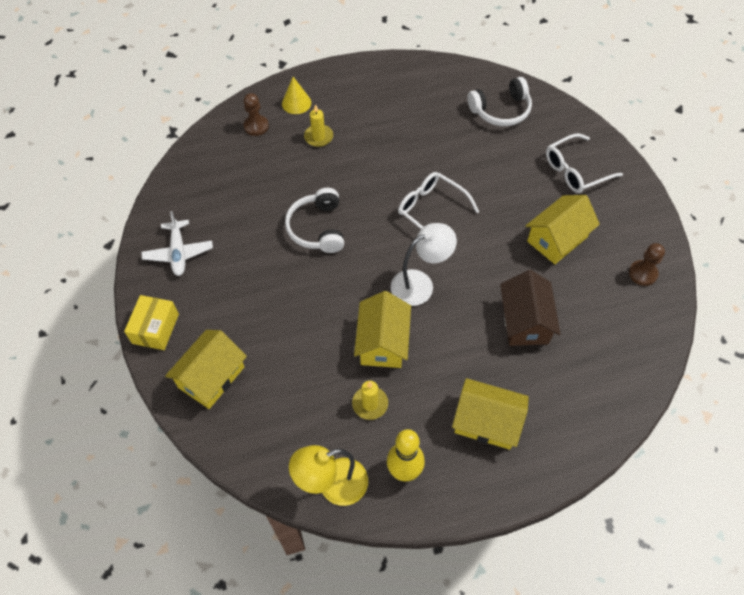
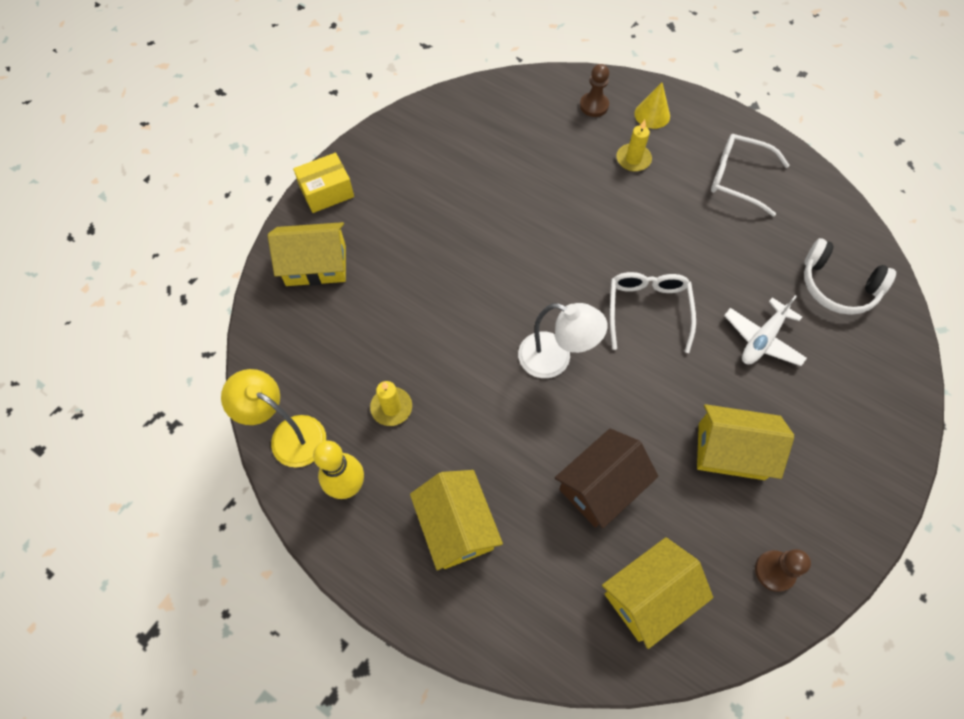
camera: 50 degrees right, 5 degrees up
(178, 253) = (411, 151): white plane -> white plane (762, 339)
(317, 228) = (534, 232): white headphones -> none
(383, 342) = (463, 372): yellow house -> yellow house (649, 596)
(576, 170) = (840, 411): white glasses -> white glasses (739, 178)

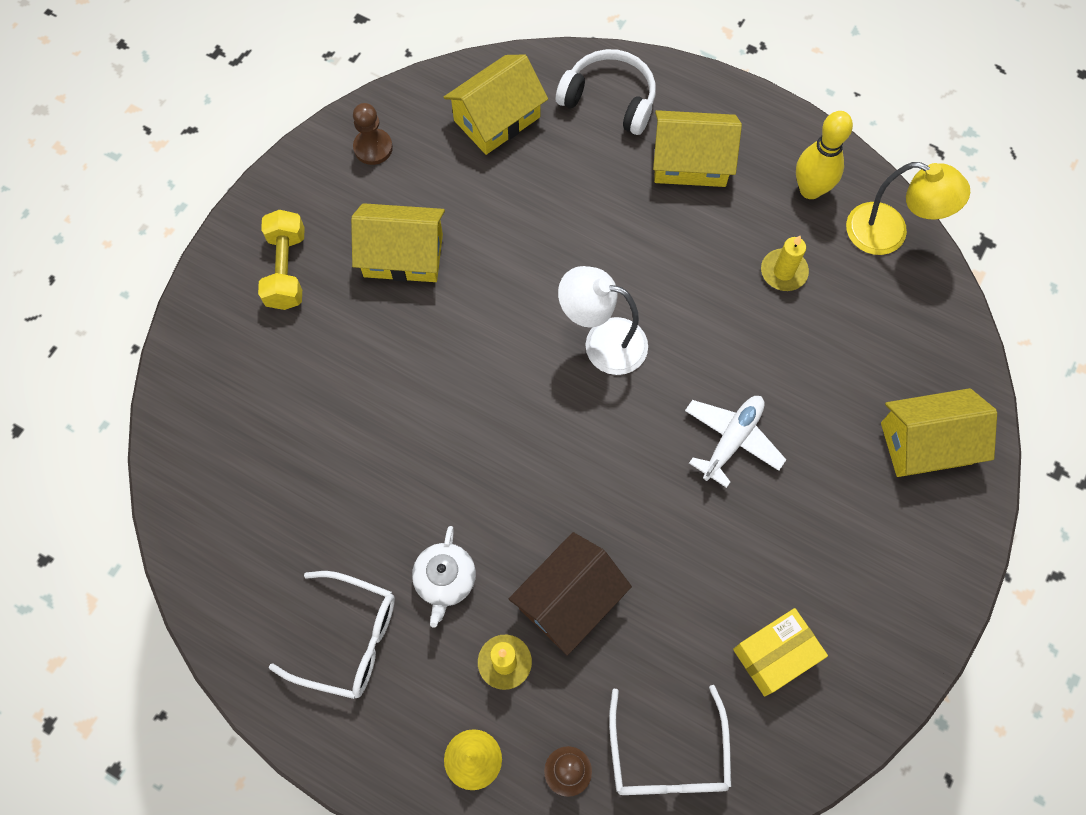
camera: 175 degrees right, 5 degrees up
(327, 192) = (948, 562): yellow box -> yellow box (775, 655)
(456, 526) = (690, 162): yellow house -> yellow house turned 60 degrees counterclockwise
(601, 486) = (545, 210): brown house -> brown house (569, 600)
(648, 310) = (489, 414): white glasses -> white glasses (668, 755)
(675, 206) = (445, 580): none -> white teapot
(762, 339) = (350, 388): white plane -> white plane (732, 440)
(836, 446) = (286, 270): none -> yellow dumbbell
(837, 286) = (240, 469): white headphones -> white headphones (609, 100)

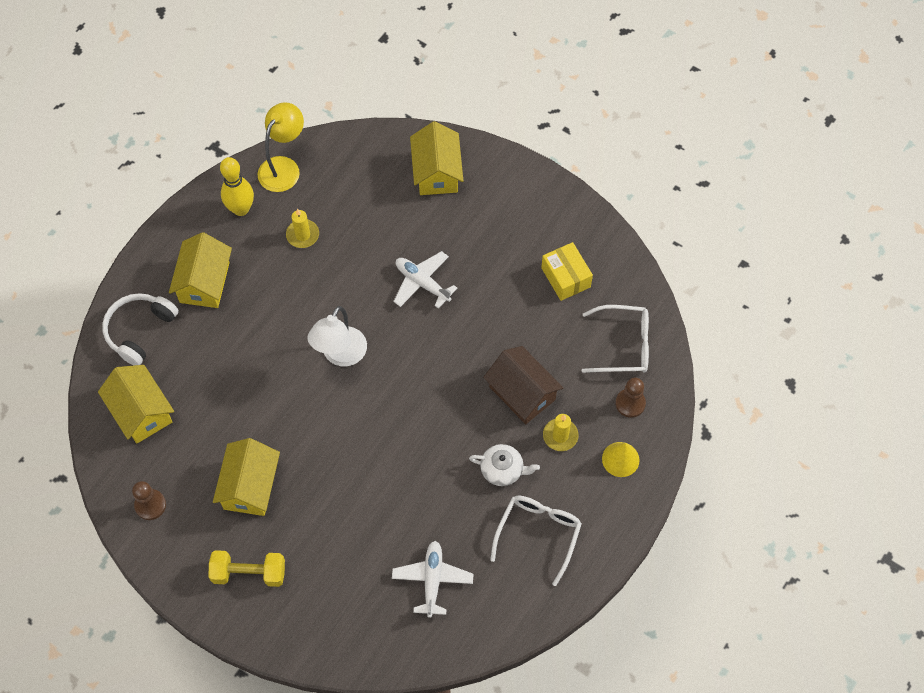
camera: 85 degrees left, 5 degrees down
(278, 496) = (432, 580): none -> white plane

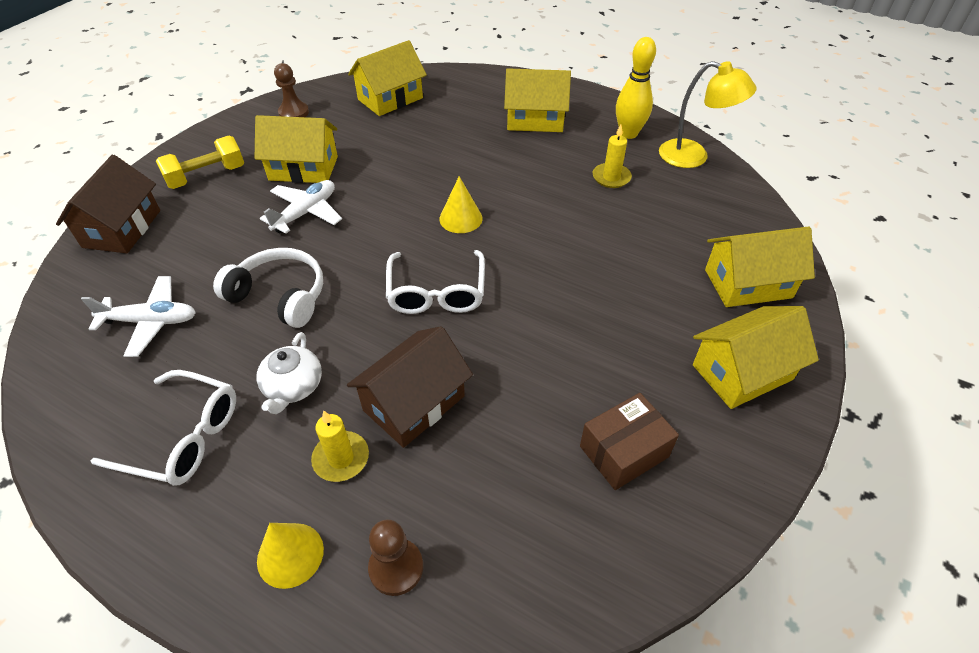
camera: 85 degrees right, 15 degrees down
(140, 331) = (475, 90): white headphones -> white headphones (280, 296)
(249, 573) = (206, 176): yellow dumbbell -> yellow dumbbell turned 60 degrees clockwise
(317, 632) = (122, 229): none -> brown house
(340, 355) = (461, 218): white lamp -> yellow cone
(422, 283) = (573, 281): white plane -> white plane (306, 213)
(513, 199) = (742, 372): none -> yellow house
(566, 277) = (624, 451): yellow box -> brown box
(623, 345) = (510, 550): white glasses -> white glasses (436, 292)

